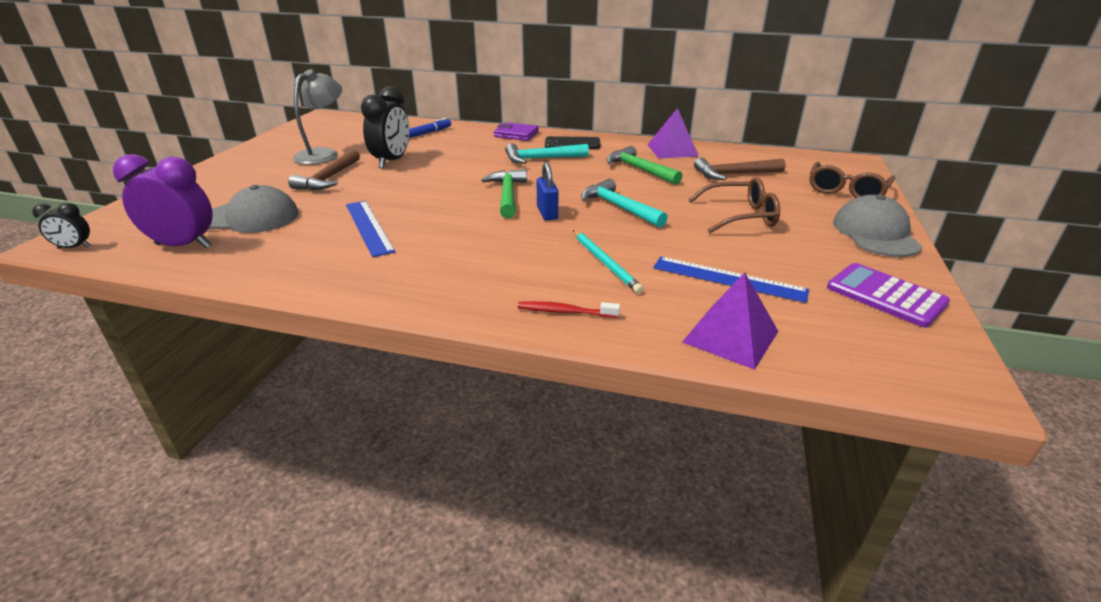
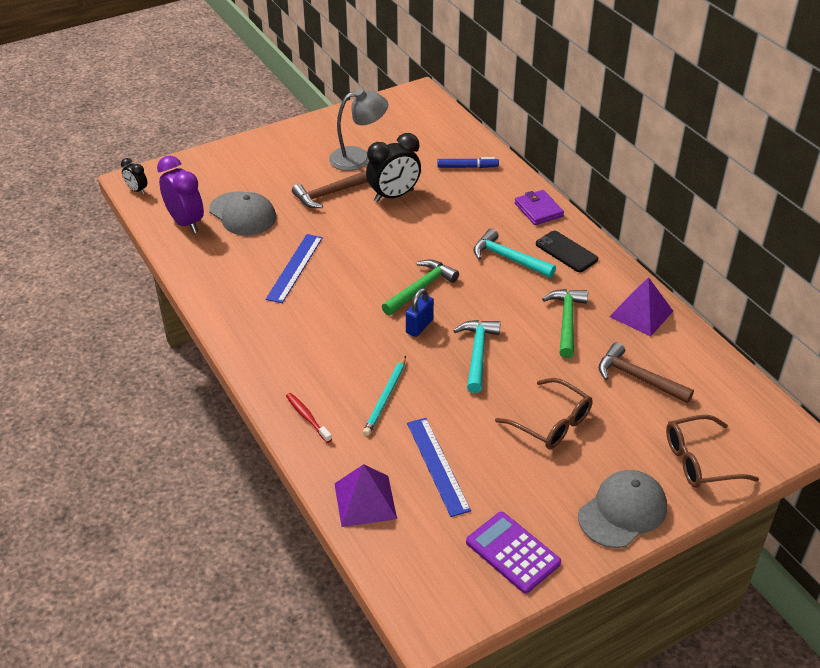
camera: 45 degrees right, 10 degrees up
(885, 295) = (512, 552): purple calculator -> purple calculator turned 45 degrees counterclockwise

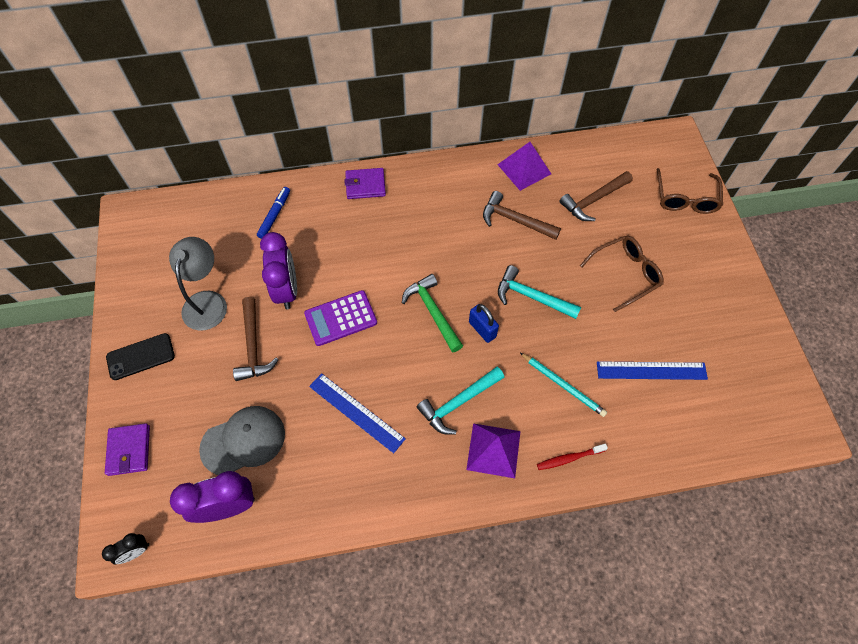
camera: 70 degrees left, 20 degrees up
(212, 162) = (129, 450): none -> purple wallet
(365, 500) = (677, 438): purple pyramid -> purple pyramid (493, 450)
(394, 196) = (287, 290): black clock -> purple clock
(508, 258) = (420, 231): turquoise hammer -> turquoise hammer (458, 403)
(512, 552) = (749, 349): purple calculator -> purple calculator (341, 318)
(566, 252) = (430, 187): black phone -> black phone (141, 357)
(566, 321) = (515, 220): green hammer -> brown hammer
(622, 511) = (723, 263): grey cap -> none

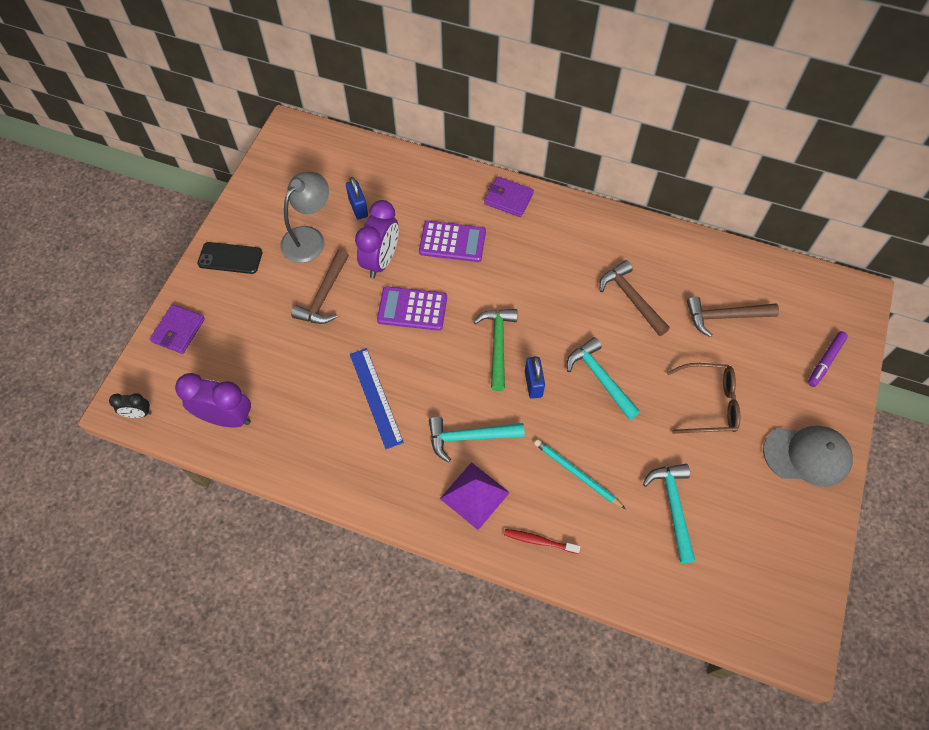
camera: 30 degrees right, 0 degrees up
(237, 253) = (358, 208): none -> blue padlock
(243, 441) = (269, 371): grey cap -> grey cap (807, 455)
(274, 215) = (410, 188): blue marker -> none
(340, 244) = (452, 242): none -> purple calculator
(524, 169) = (673, 253): purple pyramid -> none
(563, 385) = (577, 474): turquoise pencil -> turquoise pencil turned 150 degrees clockwise
(651, 370) = (673, 506): blue ruler -> turquoise hammer
(685, 198) = (825, 361): brown glasses -> purple marker

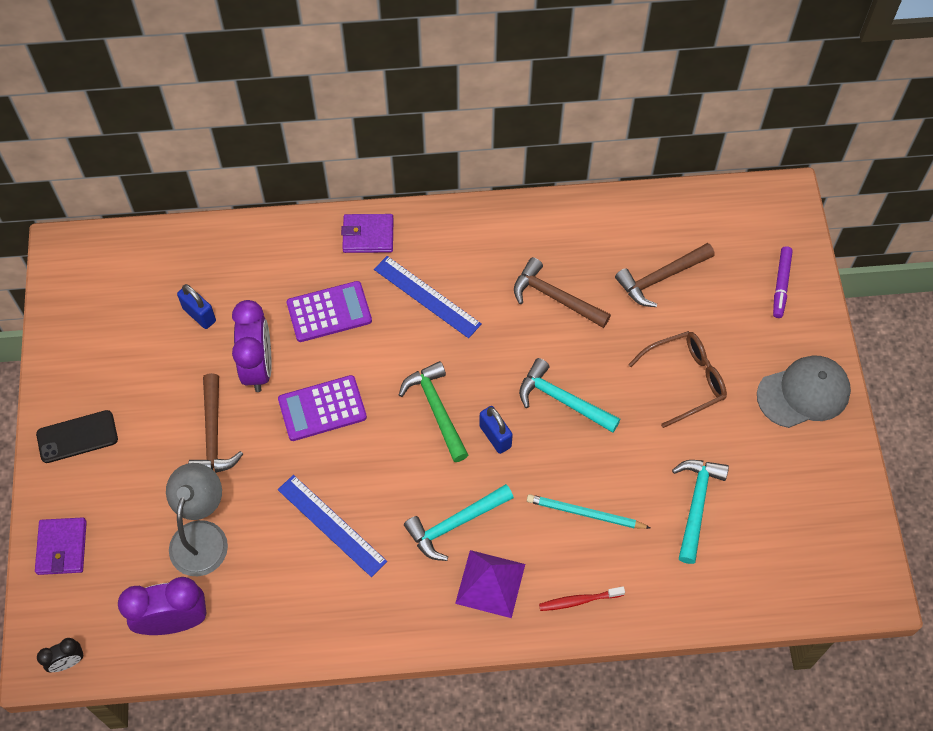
camera: 25 degrees left, 0 degrees up
(309, 238) = (159, 374): grey lamp -> grey lamp (202, 535)
(531, 259) = (427, 296): none -> blue ruler
(673, 506) = (696, 504): turquoise hammer -> turquoise hammer turned 45 degrees clockwise

